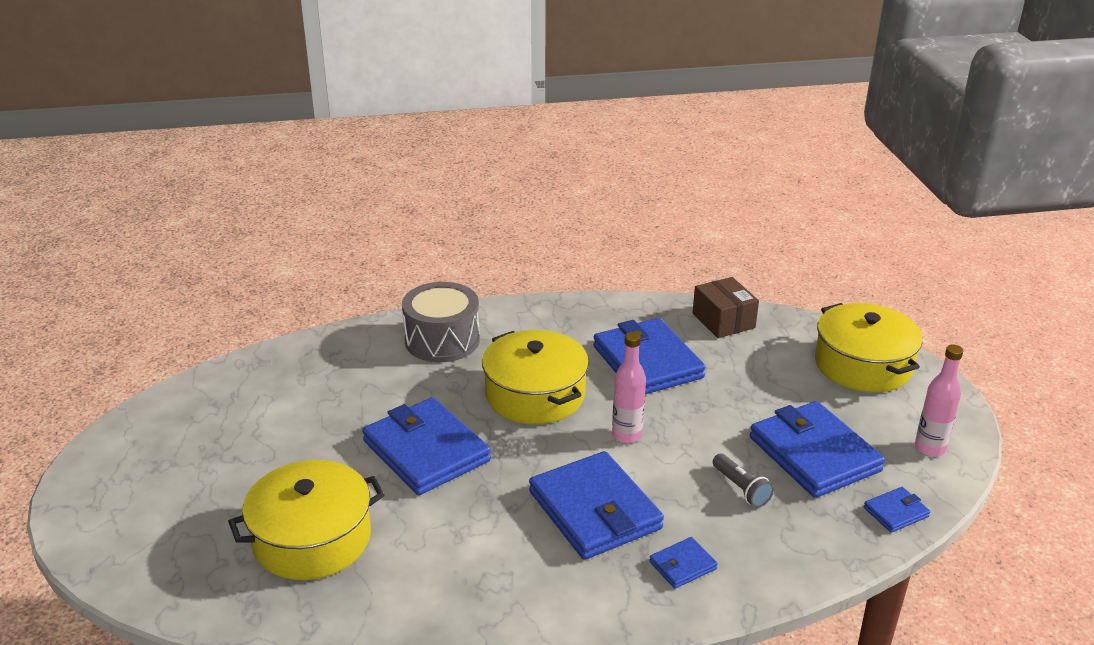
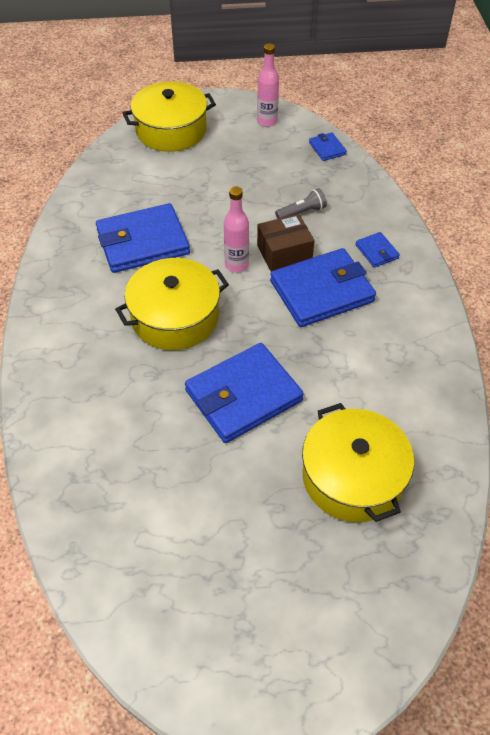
camera: 85 degrees left, 20 degrees up
(442, 340) = (74, 383): grey drum -> none
(723, 321) = (94, 190): brown box -> brown box (284, 253)
(814, 454) = (268, 172): blue wallet -> none

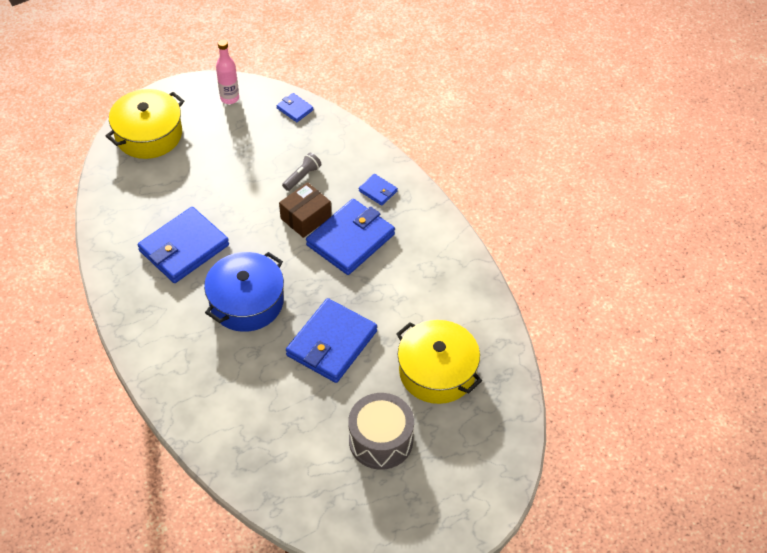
camera: 25 degrees left, 0 degrees up
(175, 317) = (246, 302): yellow pot -> blue pot
(236, 264) = (272, 241): pink bottle -> none
(242, 536) = (381, 440): none -> grey drum

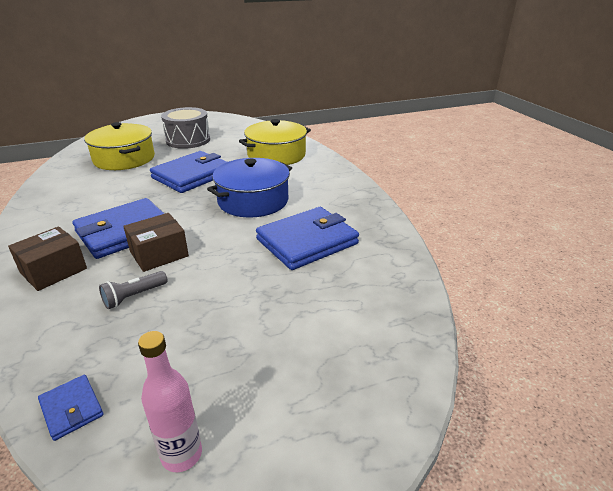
camera: 170 degrees left, 20 degrees down
(148, 134) = (351, 391): yellow pot -> yellow pot (276, 155)
(378, 191) = (53, 270): blue wallet -> brown box

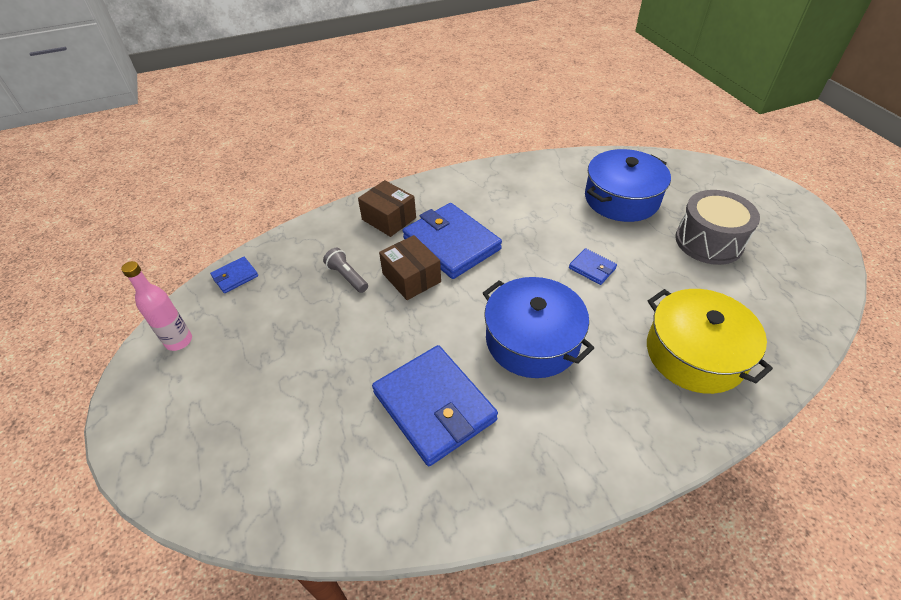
camera: 90 degrees right, 15 degrees up
(124, 159) = (621, 199): yellow pot -> blue pot
(192, 175) = (592, 268): blue wallet -> blue wallet, size x0.45

